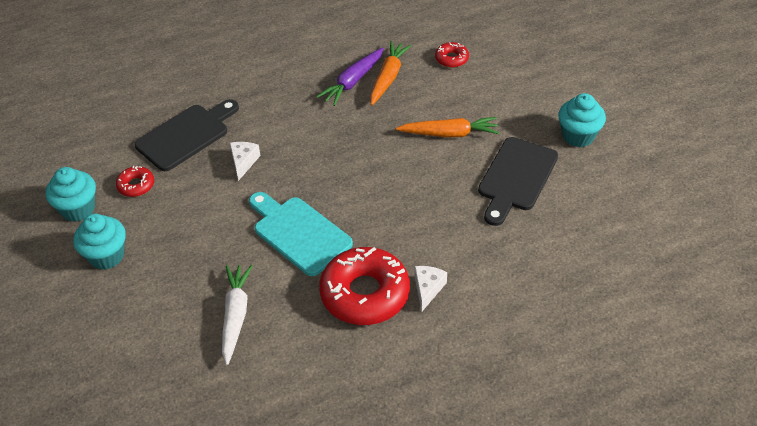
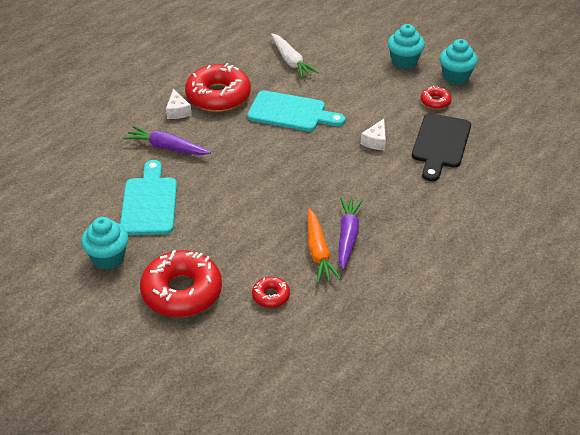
camera: 150 degrees right, 5 degrees down
(243, 162) = (375, 141): white cheese -> white cheese turned 45 degrees clockwise
(449, 134) = (226, 219): orange carrot -> none
(466, 239) = (167, 147): none -> purple carrot
(516, 178) = (149, 203): black cutting board -> turquoise cutting board
(523, 86) = (182, 292): none -> red donut

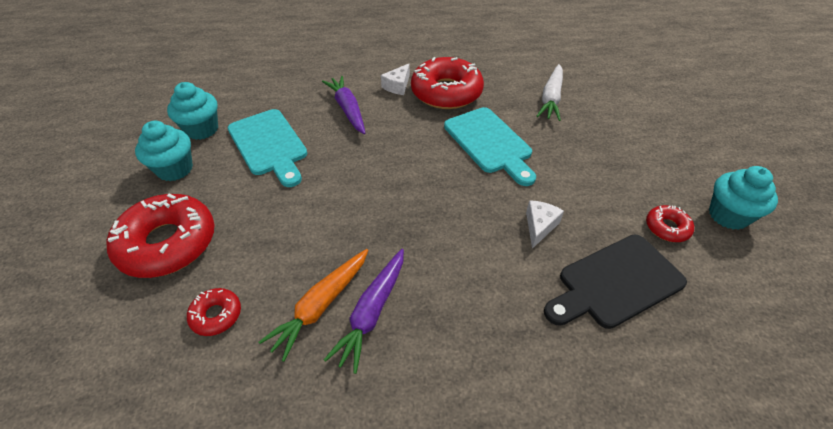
camera: 45 degrees right, 5 degrees up
(149, 203) = (269, 145): turquoise cutting board -> turquoise cutting board turned 105 degrees clockwise
(347, 236) = (372, 312): purple carrot -> purple carrot turned 150 degrees clockwise
(375, 141) = (539, 226): white cheese -> white cheese turned 135 degrees clockwise
(404, 62) = (677, 162): turquoise cupcake -> turquoise cupcake (202, 129)

